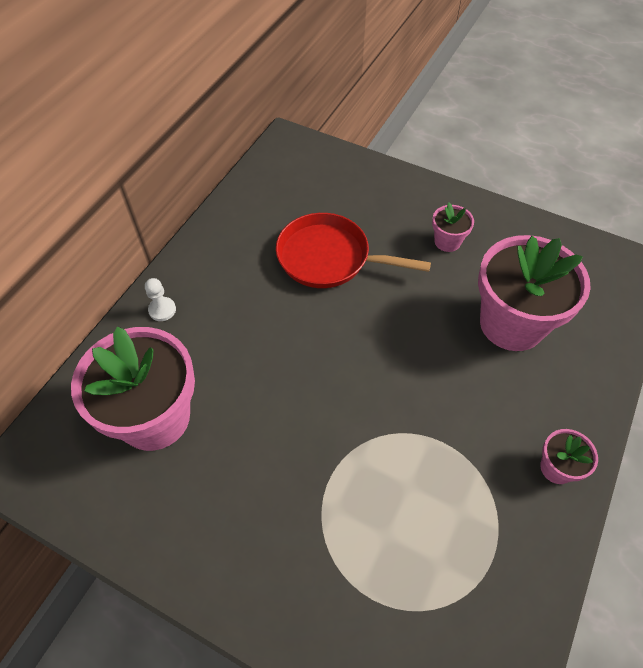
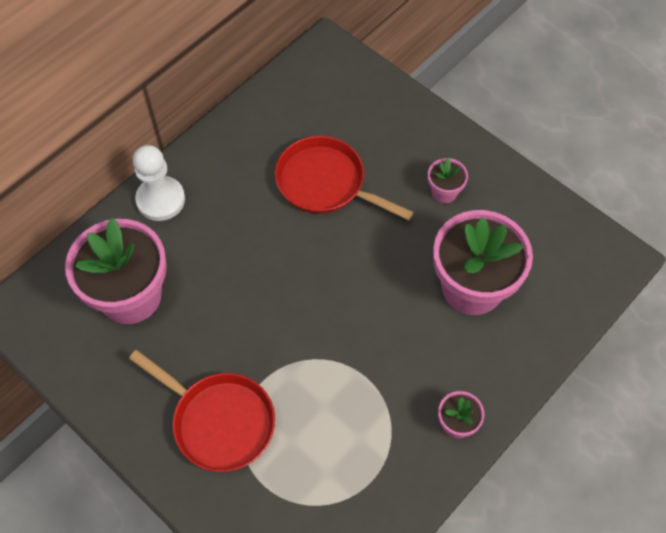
camera: 15 degrees right, 5 degrees up
(162, 310) = (160, 200): white pawn -> white pawn, size x1.95
(296, 535) = (218, 421): none -> red pan

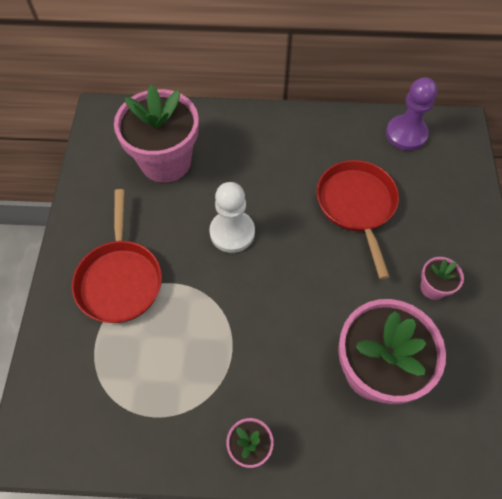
camera: 50 degrees right, 0 degrees up
(160, 200) = (247, 125): white pawn -> white pawn (232, 232)
(295, 91) = (406, 134): none -> purple pawn

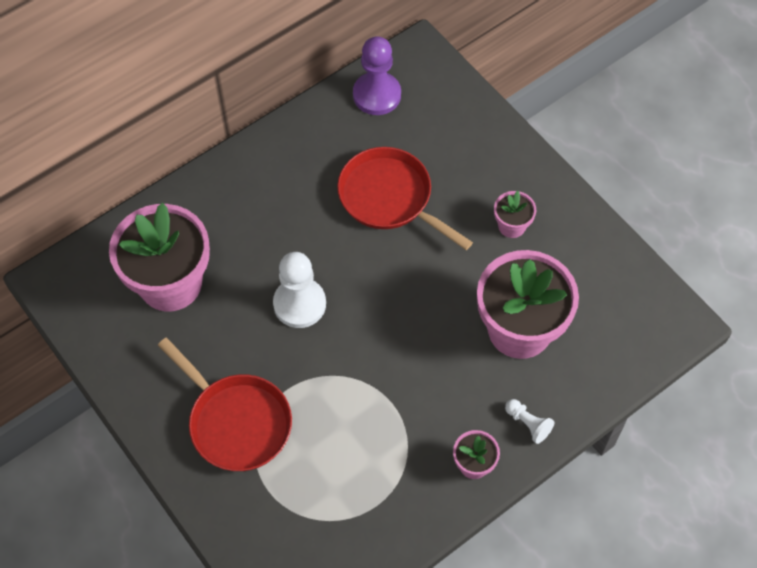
camera: 40 degrees left, 0 degrees up
(319, 450) = (528, 424): none -> white pawn

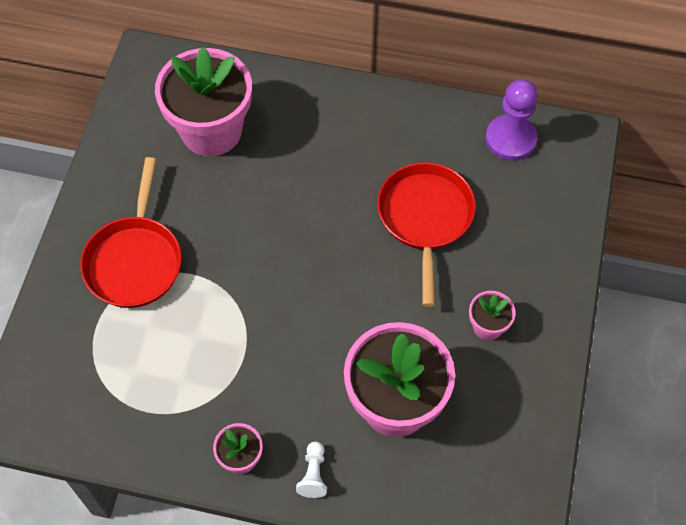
camera: 50 degrees right, 0 degrees up
(299, 304) = (271, 227): white pawn -> none

